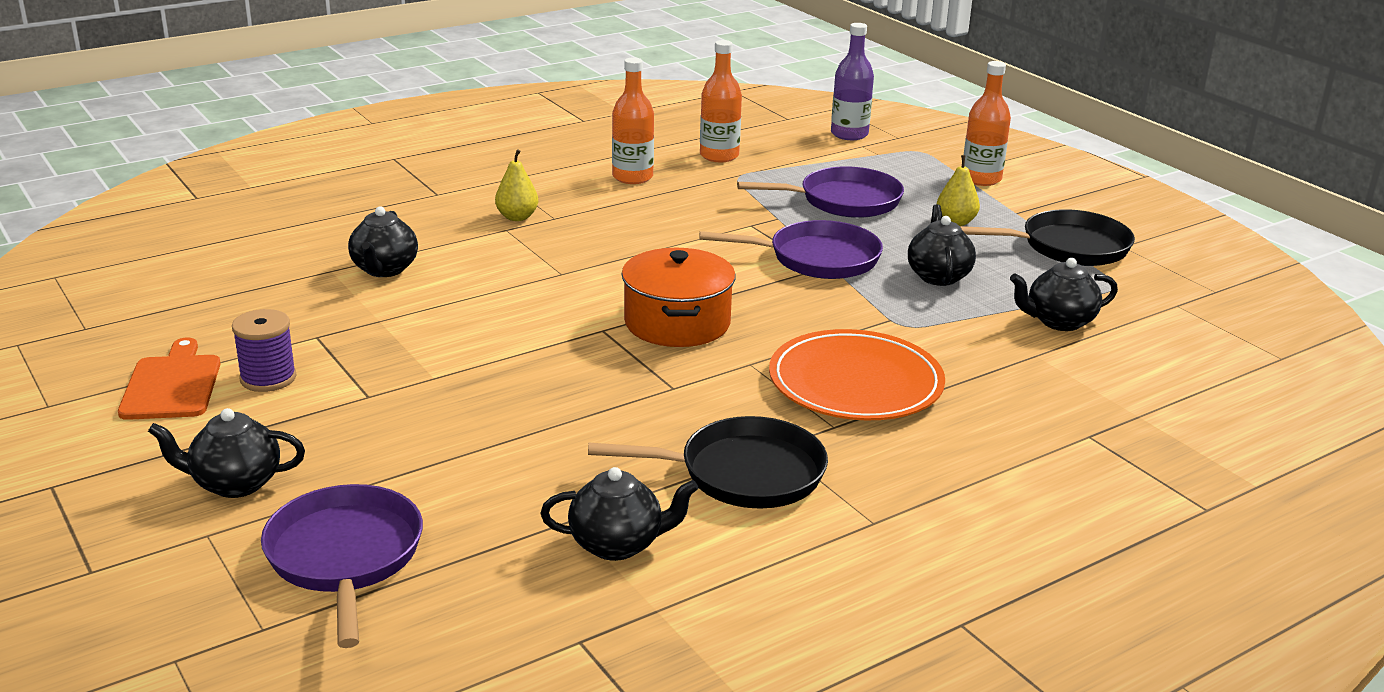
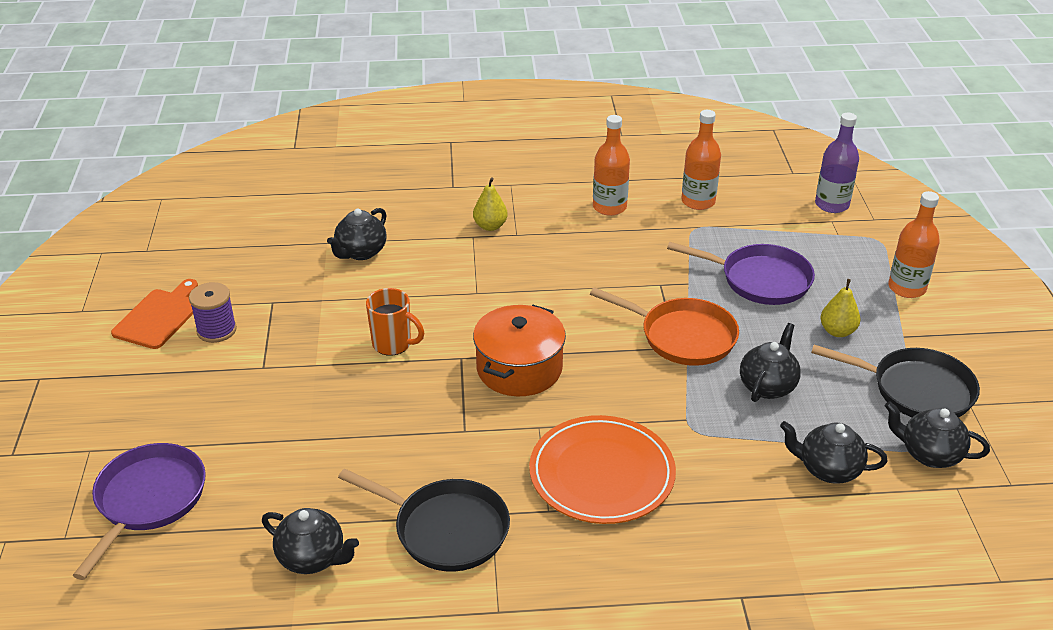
camera: 30 degrees right, 10 degrees up
(235, 484) = (133, 414): black teapot -> black teapot (929, 454)
(511, 337) = (393, 344): none -> orange mug
(817, 259) = (682, 336): purple pan -> orange pan

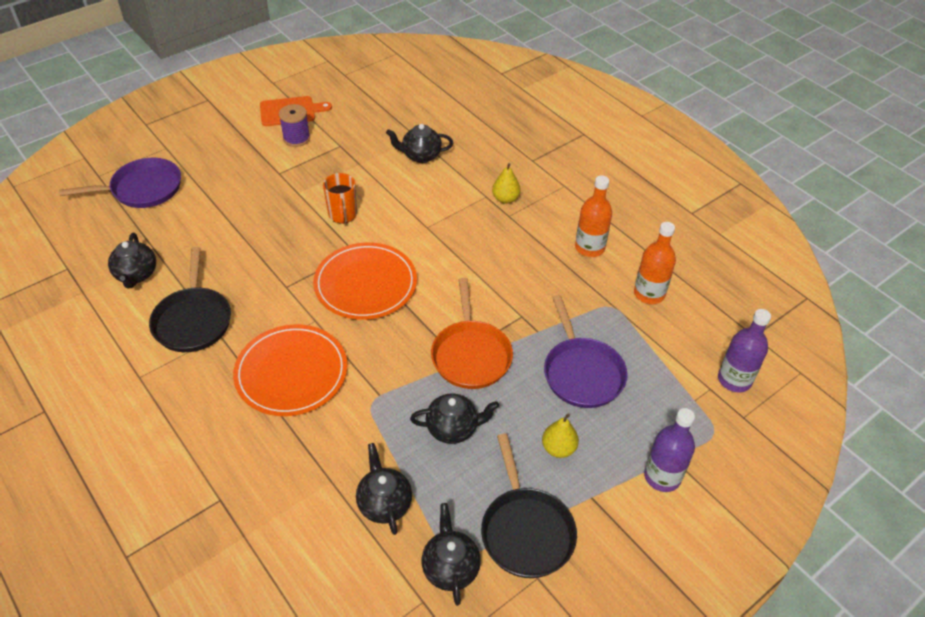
camera: 55 degrees right, 10 degrees up
(519, 368) = (365, 284): orange pot -> orange plate
(906, 288) = (662, 476): orange bottle -> purple bottle

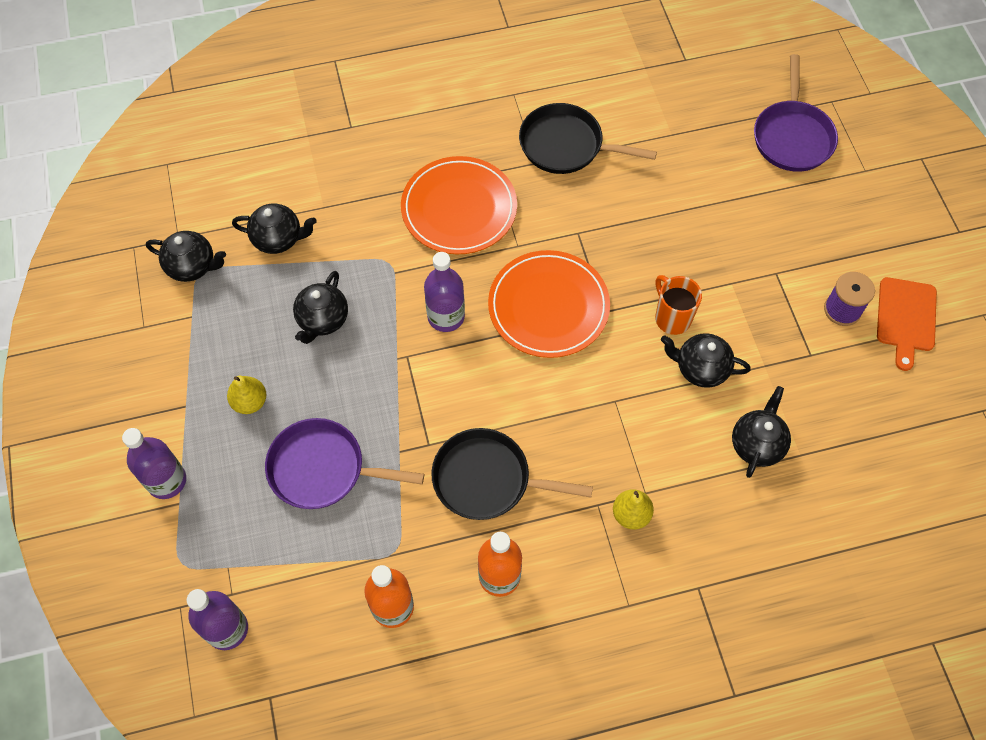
camera: 115 degrees right, 15 degrees up
(136, 275) = (651, 111): black teapot -> black teapot (700, 368)
(342, 215) = (672, 318): orange mug -> orange mug turned 45 degrees clockwise
(406, 344) = (446, 317): none -> purple bottle
(470, 354) = (402, 371): orange pan -> none
(525, 530) = (188, 336): black pan -> black pan (487, 479)

